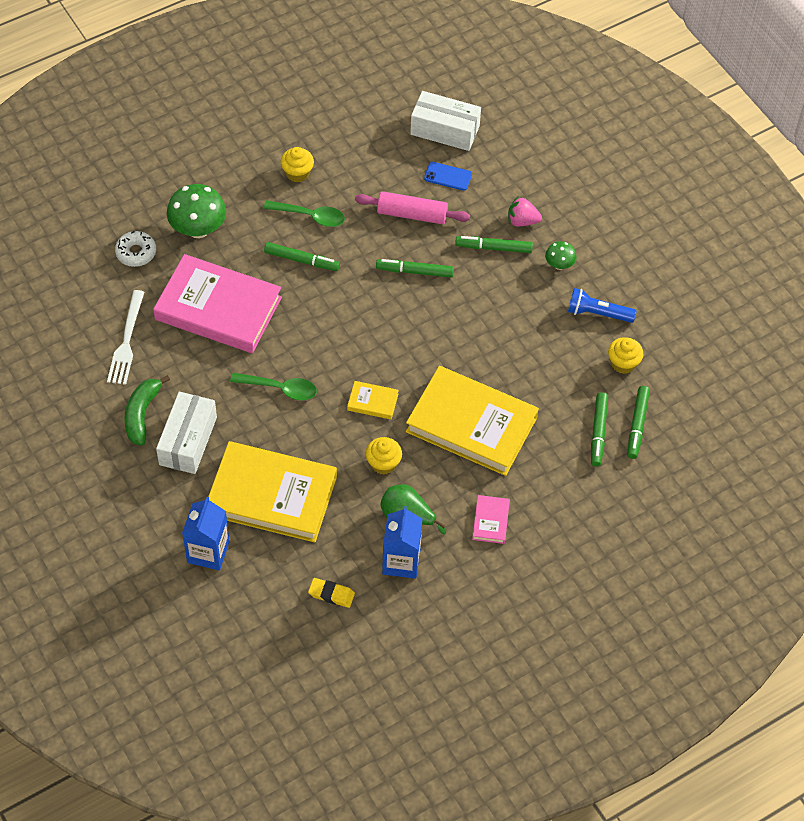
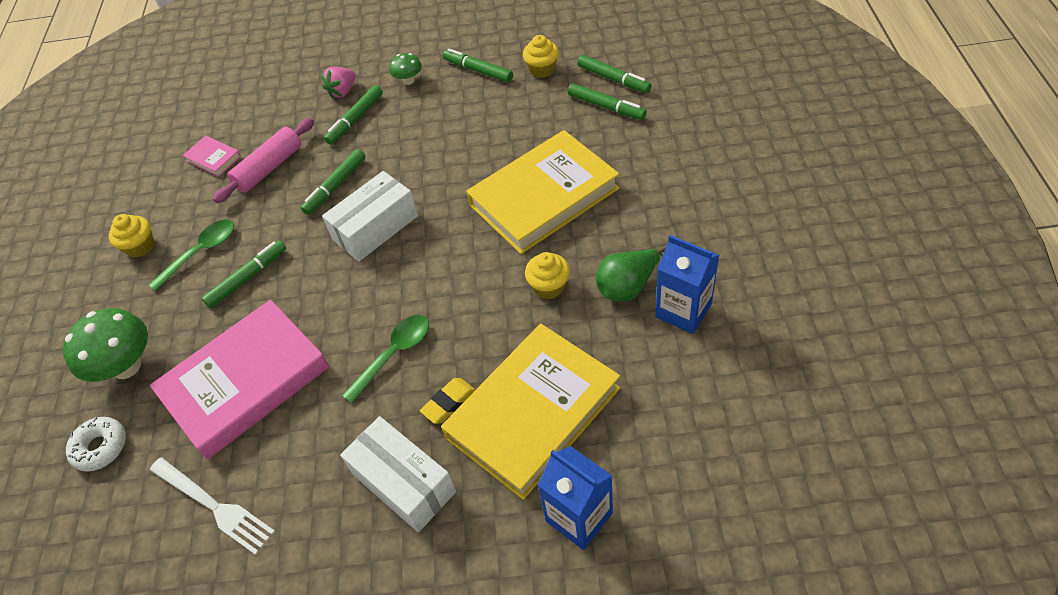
camera: 55 degrees left, 5 degrees down
(142, 414) = (331, 526): green banana -> none
(331, 594) = (699, 395): yellow eraser -> yellow eraser (448, 403)
(372, 402) = (466, 271): yellow book -> none
(445, 130) = (200, 115): white box -> white box (375, 228)
(448, 176) = (251, 128): blue phone -> none
(490, 521) = (667, 217): pink book -> pink book (213, 158)
(597, 313) = (478, 70): blue flashlight -> green marker

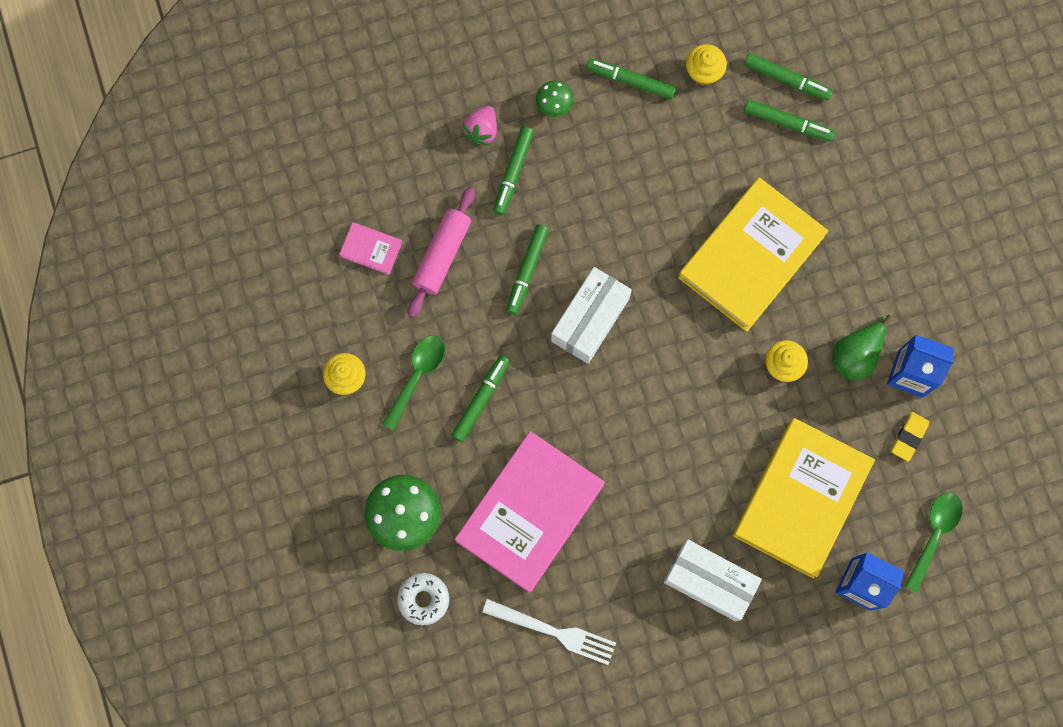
camera: 20 degrees left, 25 degrees up
(394, 354) = (659, 461): green spoon -> green spoon (934, 534)
(448, 403) = (724, 501): yellow eraser -> yellow eraser (909, 437)

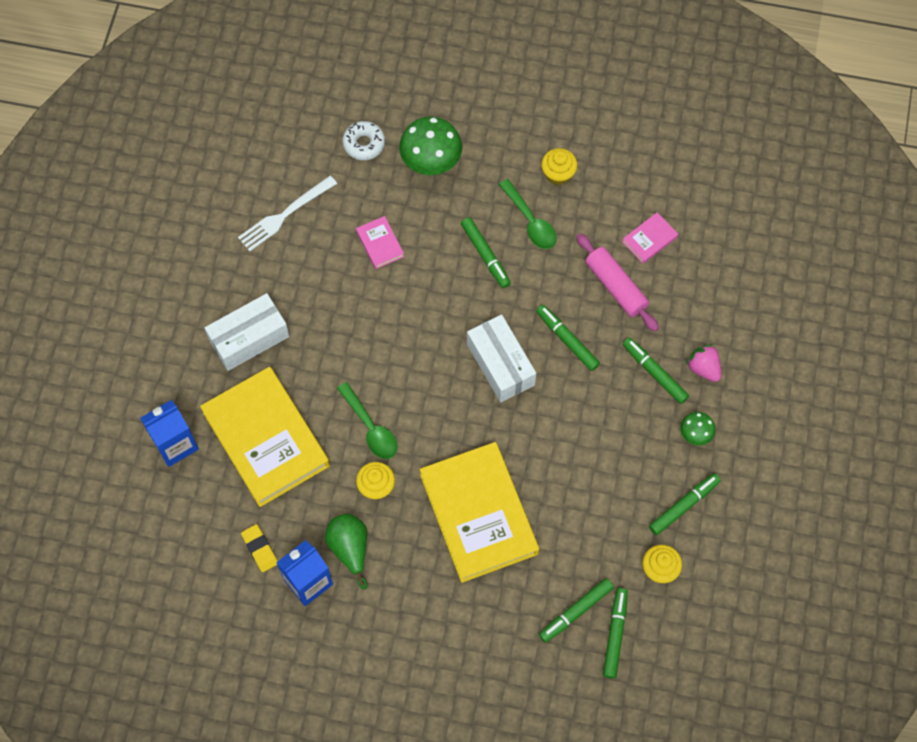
camera: 120 degrees right, 10 degrees down
(529, 512) = (380, 244): pink book -> pink book, size x0.41
(787, 80) = (615, 634): green marker -> green marker turned 135 degrees clockwise
(934, 534) = (174, 521): green spoon -> green spoon (370, 428)

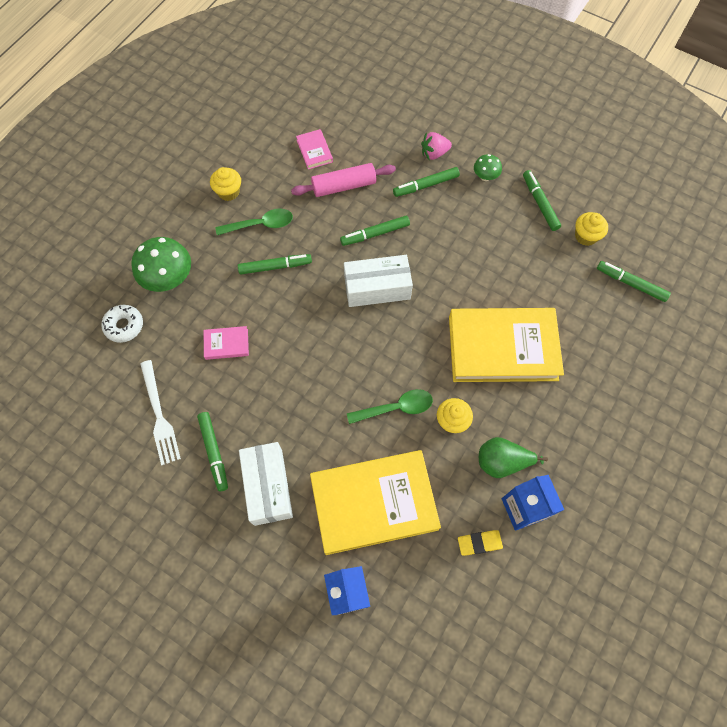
camera: 70 degrees left, 0 degrees up
(576, 612) = (605, 304): green marker -> green marker (214, 452)

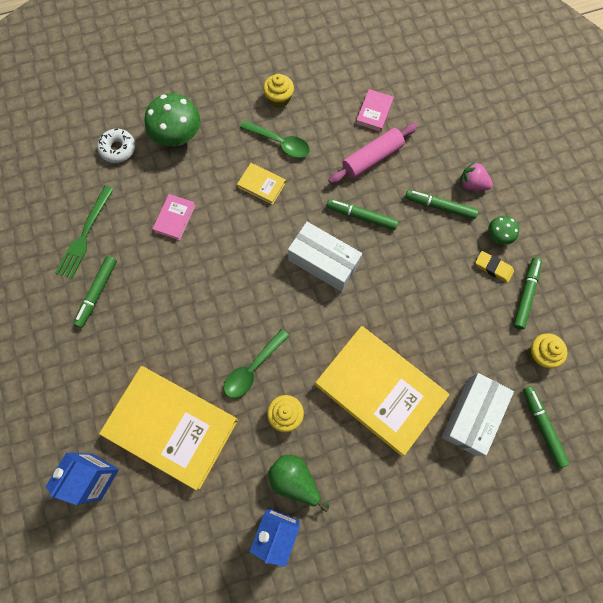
camera: 40 degrees right, 5 degrees up
(159, 415) = (85, 235): white fork -> green fork
(226, 344) = (175, 218): pink book -> pink book turned 75 degrees clockwise
(268, 487) = (110, 350): white box -> white box (472, 416)
(275, 267) = (261, 185): green marker -> yellow book
(344, 186) = (372, 158): pink rolling pin -> pink rolling pin turned 60 degrees counterclockwise
(396, 408) = (253, 368): green spoon -> green spoon turned 105 degrees clockwise
(479, 543) = (220, 526): yellow eraser -> yellow eraser (493, 268)

